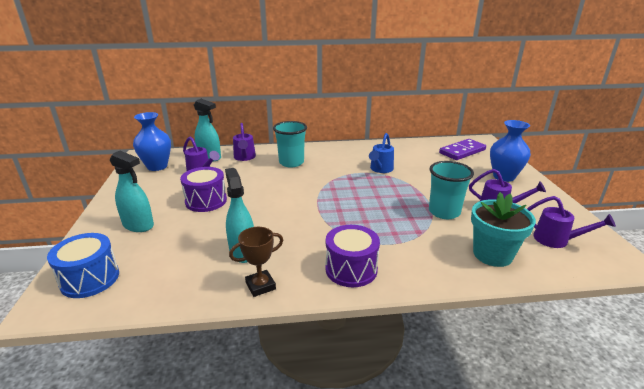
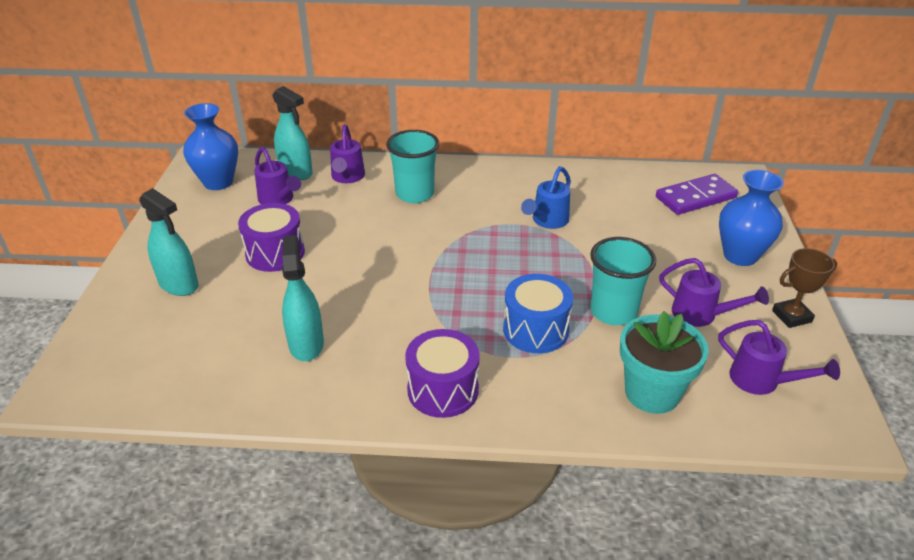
camera: 10 degrees right, 10 degrees up
(90, 279) = (110, 360): blue drum -> blue drum (535, 330)
(260, 286) = (317, 398): brown trophy -> brown trophy (791, 316)

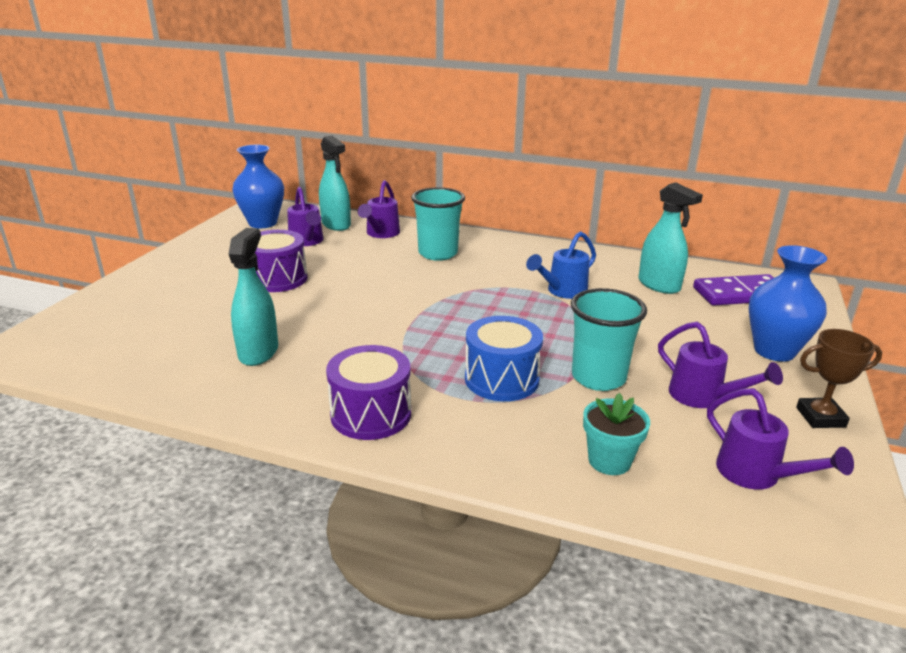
camera: 15 degrees right, 10 degrees down
(179, 284) = (176, 289): turquoise spray bottle -> turquoise spray bottle (659, 285)
(652, 393) = (609, 461): turquoise flower pot -> turquoise flower pot, size x0.64

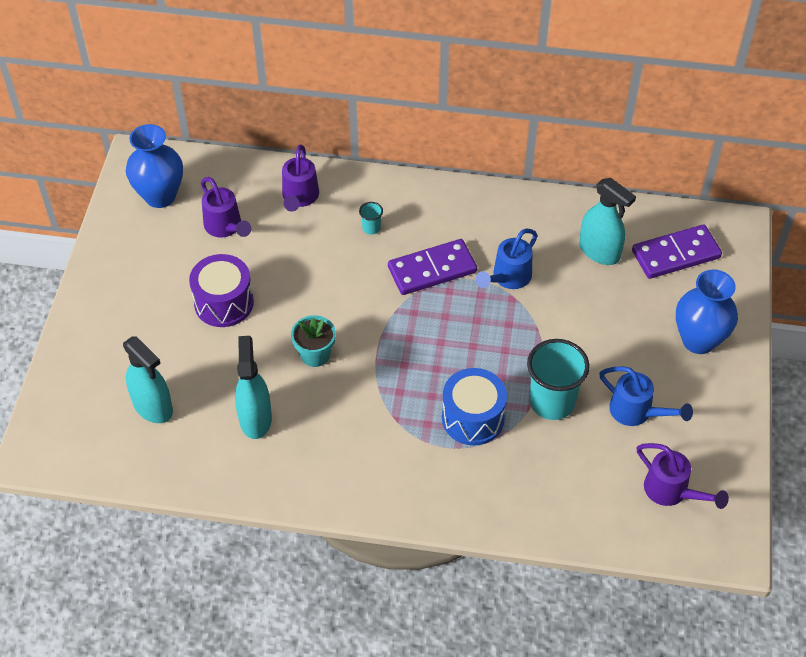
camera: 10 degrees left, 25 degrees up
(336, 224) = (243, 186): turquoise spray bottle -> turquoise spray bottle (153, 407)
(371, 414) = (378, 478): purple drum -> none
(438, 253) = (371, 228): turquoise cup -> turquoise cup, size x0.43
(487, 280) = (432, 270): none -> purple domino
(609, 461) = (567, 496): turquoise flower pot -> turquoise flower pot (315, 355)
(703, 397) = (636, 412): purple watering can -> blue watering can
(820, 417) = (725, 420): brown trophy -> none

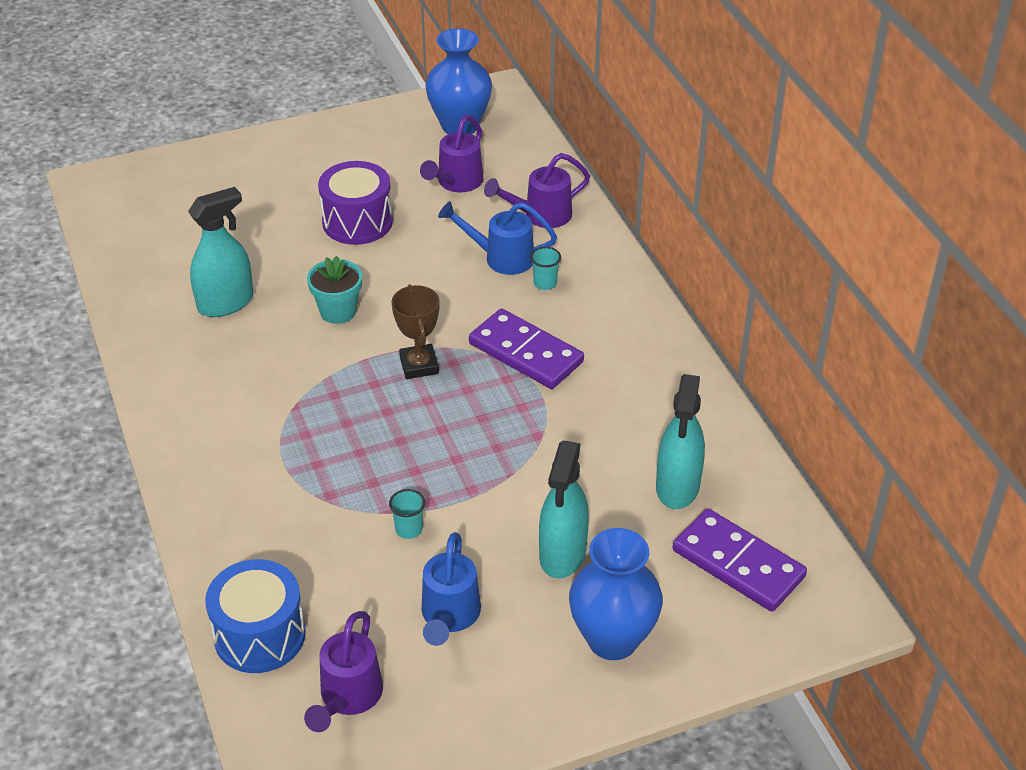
camera: 60 degrees right, 10 degrees down
(153, 407) = (195, 230): turquoise spray bottle -> turquoise spray bottle (562, 554)
(404, 332) = (419, 365): none -> brown trophy
(473, 418) = (338, 468): blue drum -> blue drum (260, 635)
(508, 278) = (566, 420): blue watering can -> blue watering can (501, 258)
(552, 402) = (409, 529): turquoise cup -> turquoise cup, size x0.43

